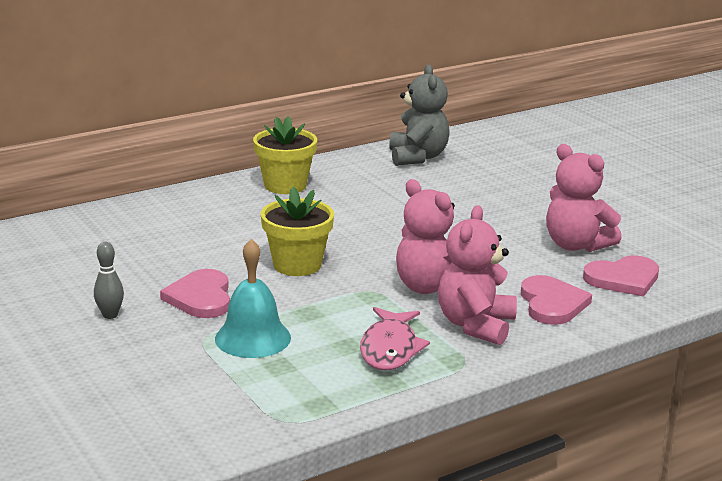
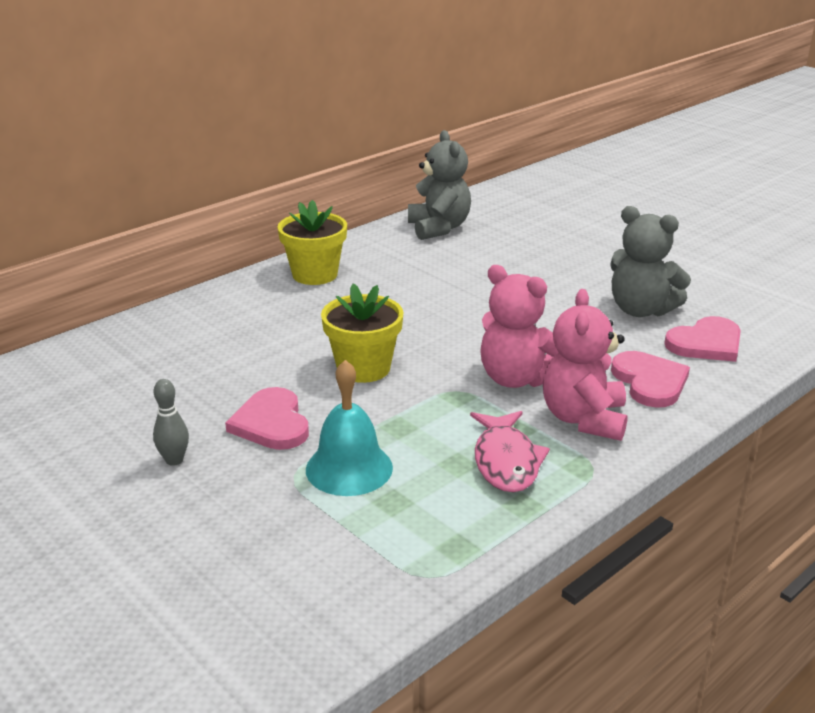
camera: 10 degrees left, 5 degrees up
(576, 245) = (640, 310): pink teddy bear -> grey teddy bear

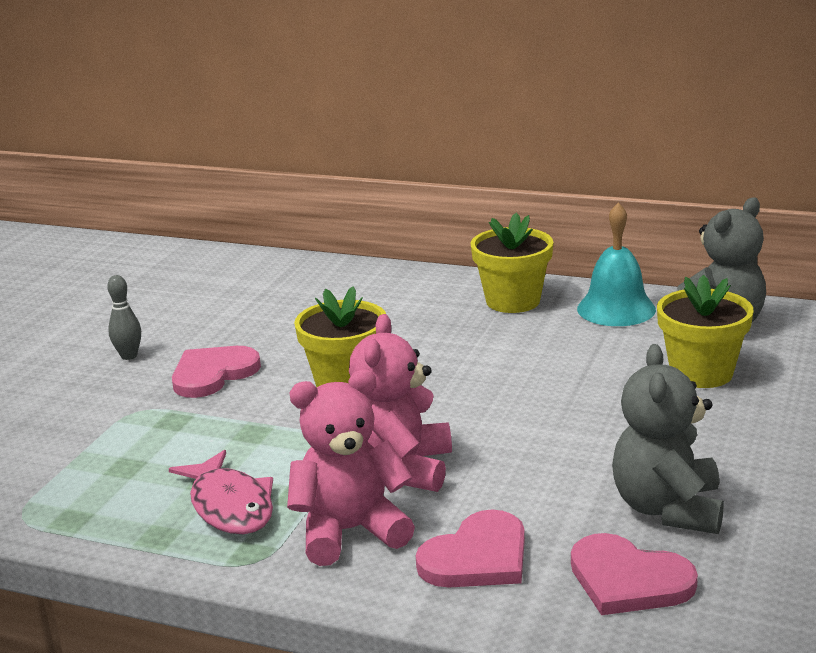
camera: 65 degrees right, 5 degrees down
(349, 468) = (165, 430): turquoise bell -> turquoise bell (616, 309)
(494, 252) = (701, 373): none -> yellow flower pot
(506, 461) = (230, 506): pink fish -> pink fish turned 90 degrees counterclockwise

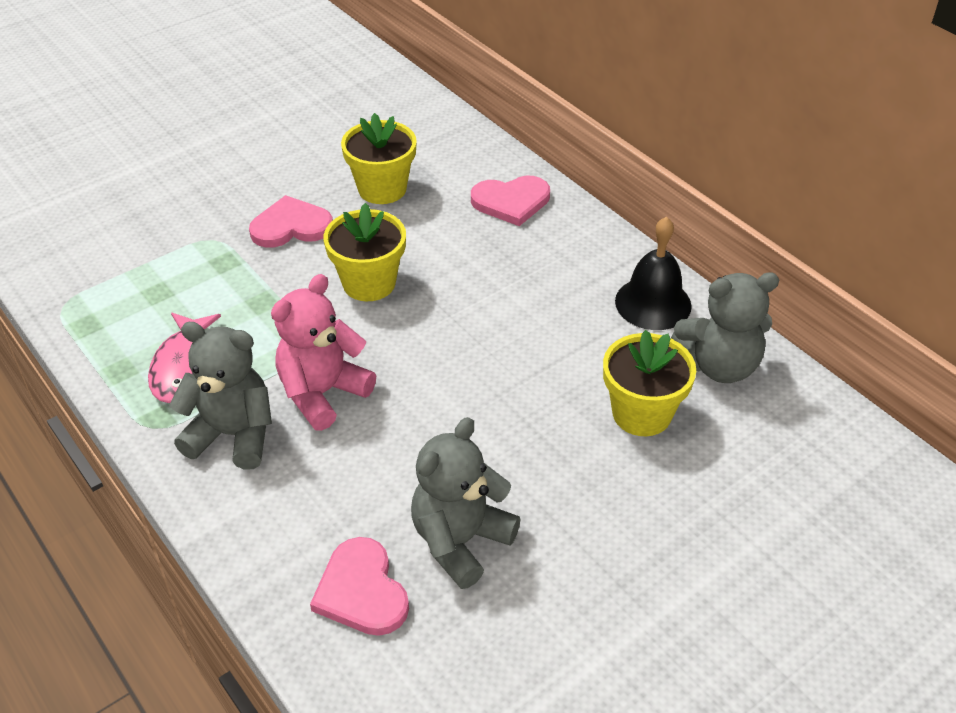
camera: 30 degrees right, 20 degrees up
(129, 356) = (255, 178): grey bowling pin -> none
(350, 531) = (233, 435): pink teddy bear -> grey teddy bear
(477, 557) = (287, 508): pink heart -> pink heart (511, 202)
(513, 301) = (579, 252): yellow flower pot -> yellow flower pot (382, 189)
(616, 309) = (653, 303): turquoise bell -> black bell

